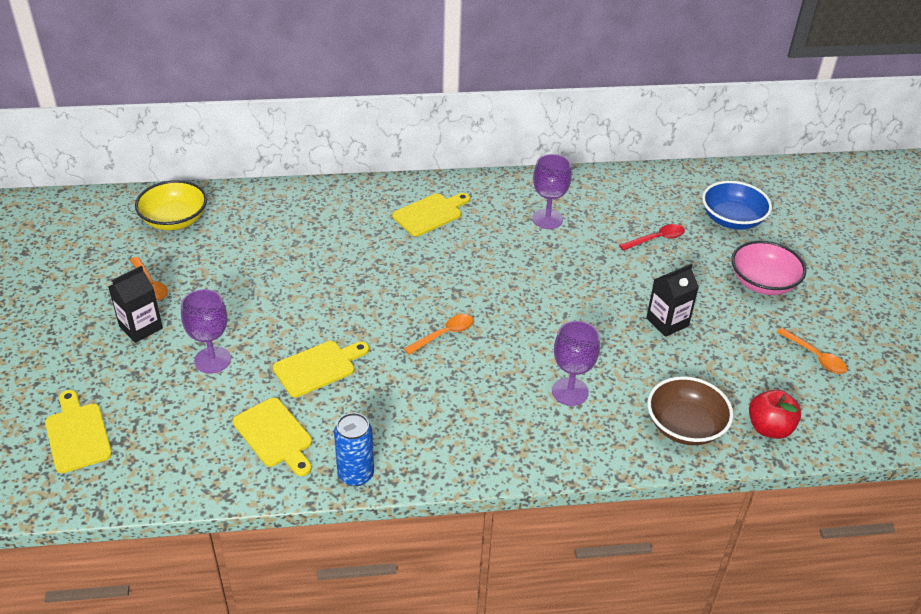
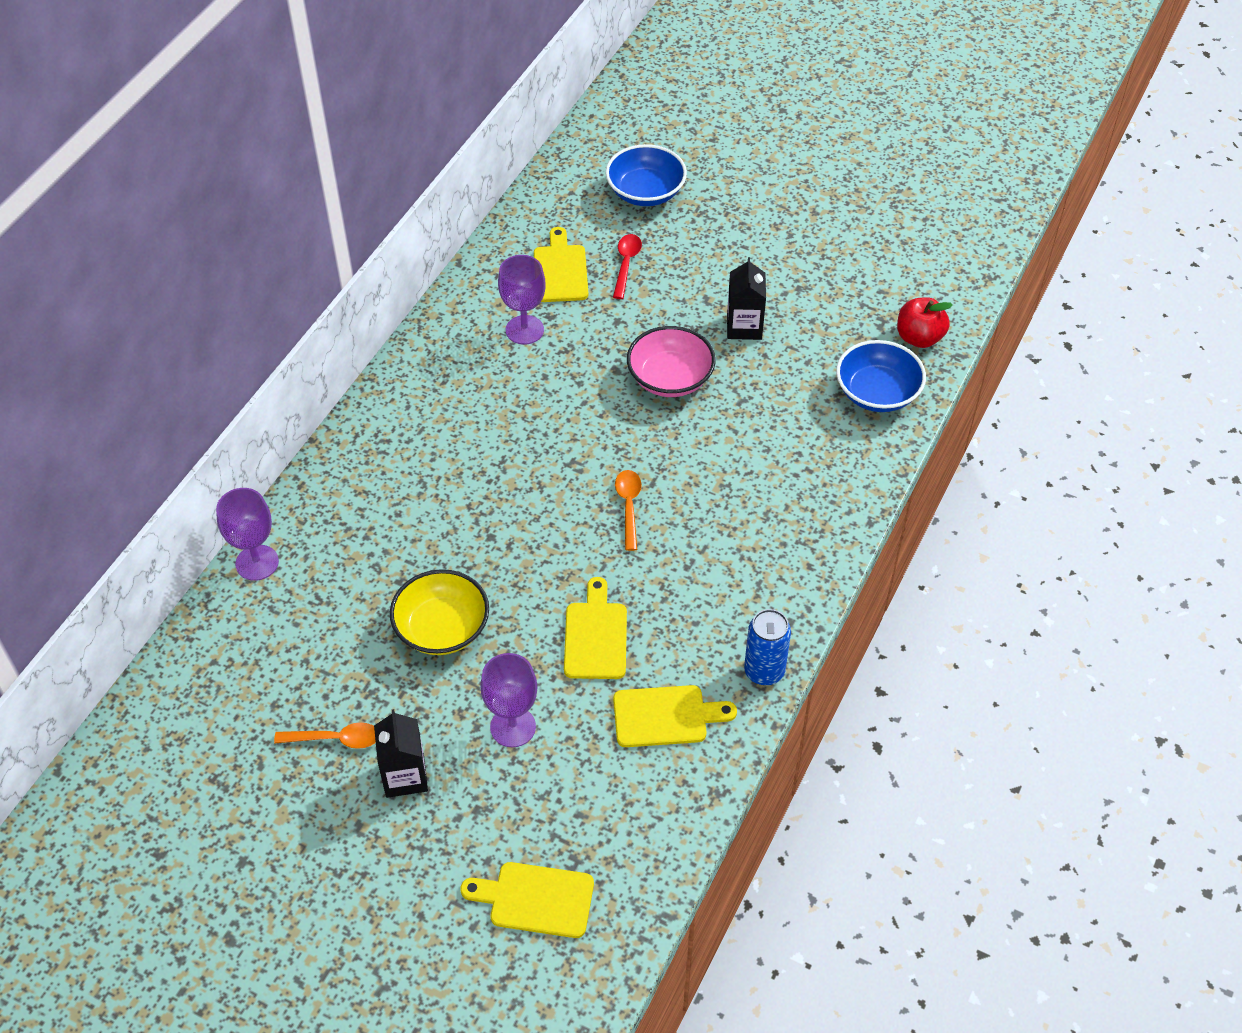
camera: 55 degrees left, 10 degrees up
(174, 220) = (232, 668): yellow bowl -> yellow bowl (442, 628)
(430, 214) = (431, 422): yellow cutting board -> yellow cutting board (560, 270)
(570, 392) = (778, 450): purple goblet -> purple goblet (257, 563)
(685, 426) = (877, 393): brown bowl -> blue bowl
(763, 282) = (747, 227): pink bowl -> pink bowl (670, 378)
(815, 357) = (863, 253): orange spoon -> none

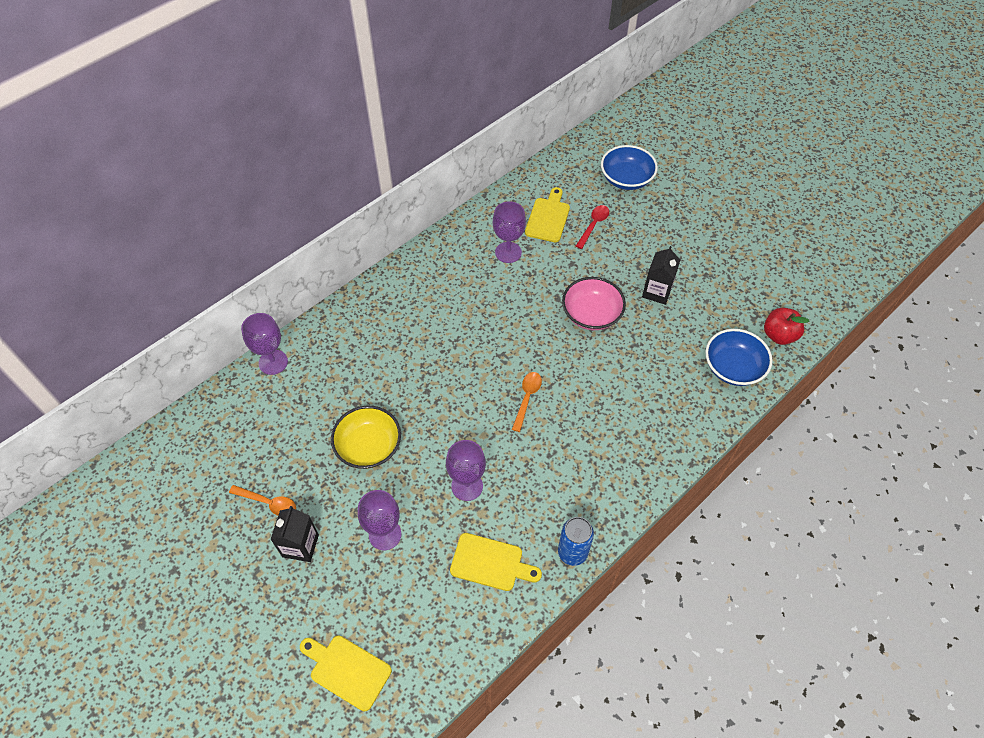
camera: 20 degrees right, 5 degrees up
(595, 636) = (467, 486): yellow cutting board -> purple goblet

